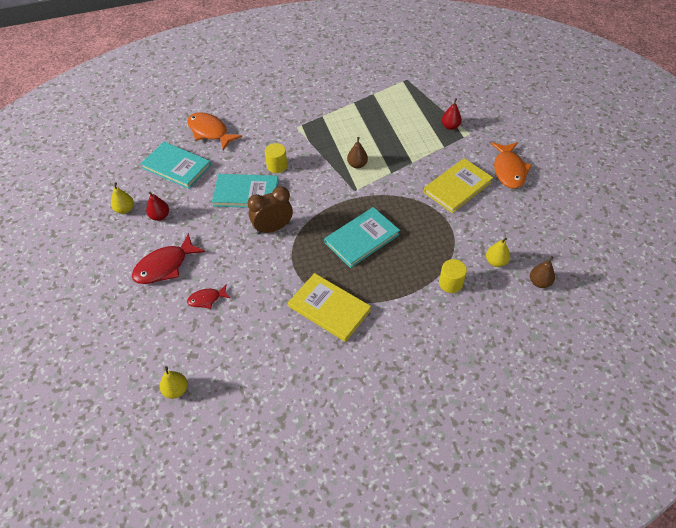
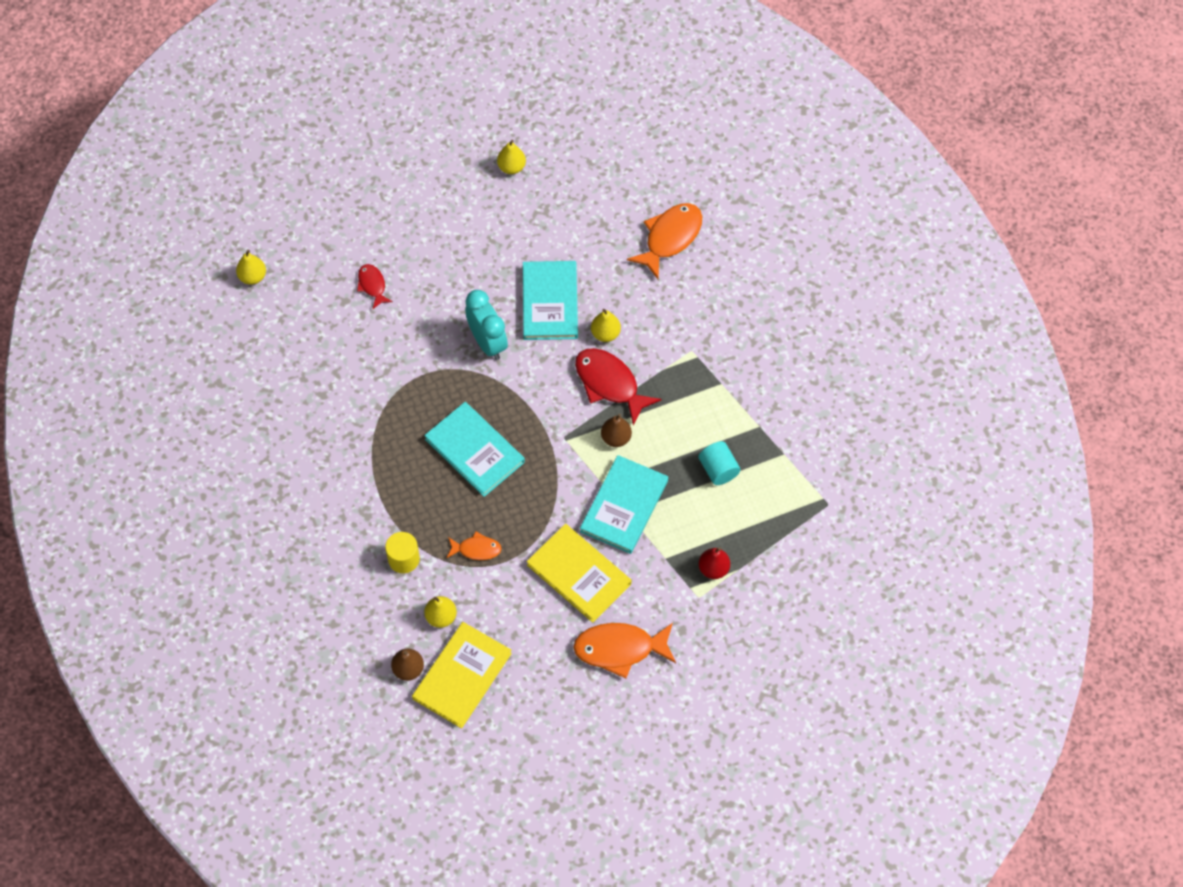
camera: 85 degrees right, 10 degrees up
(160, 216) = (502, 209): red pear -> none
(165, 266) = (420, 232): red fish -> red fish (609, 384)
(176, 167) = (594, 210): turquoise book -> turquoise book (624, 506)
(273, 228) = (488, 342): brown clock -> turquoise clock
(277, 166) = (605, 334): yellow cylinder -> yellow pear
(329, 308) = (361, 419): yellow book -> yellow book (462, 676)
(382, 120) = (718, 470): none -> turquoise cylinder
(441, 240) = (476, 549): none -> orange fish

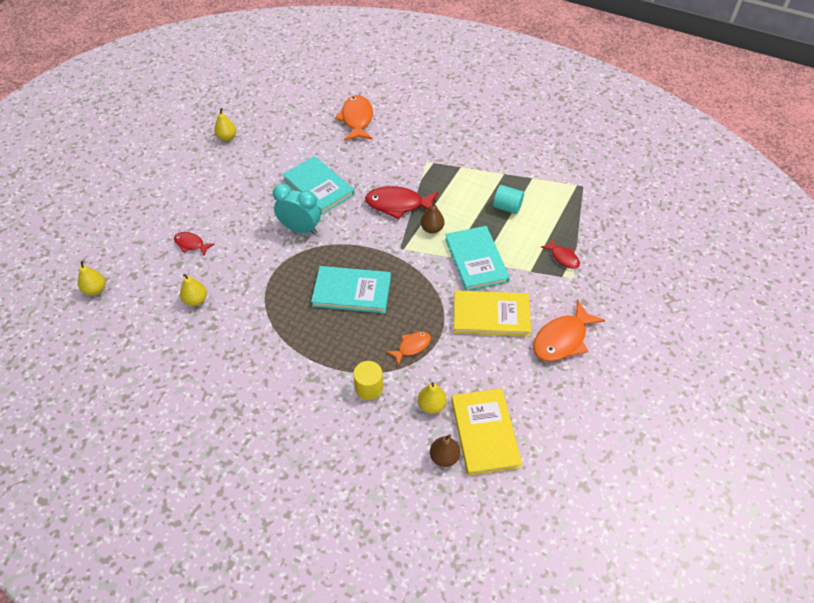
camera: 40 degrees left, 10 degrees down
(605, 334) = (368, 182): yellow pear -> yellow pear (196, 300)
(713, 569) = (563, 257): red pear -> red fish

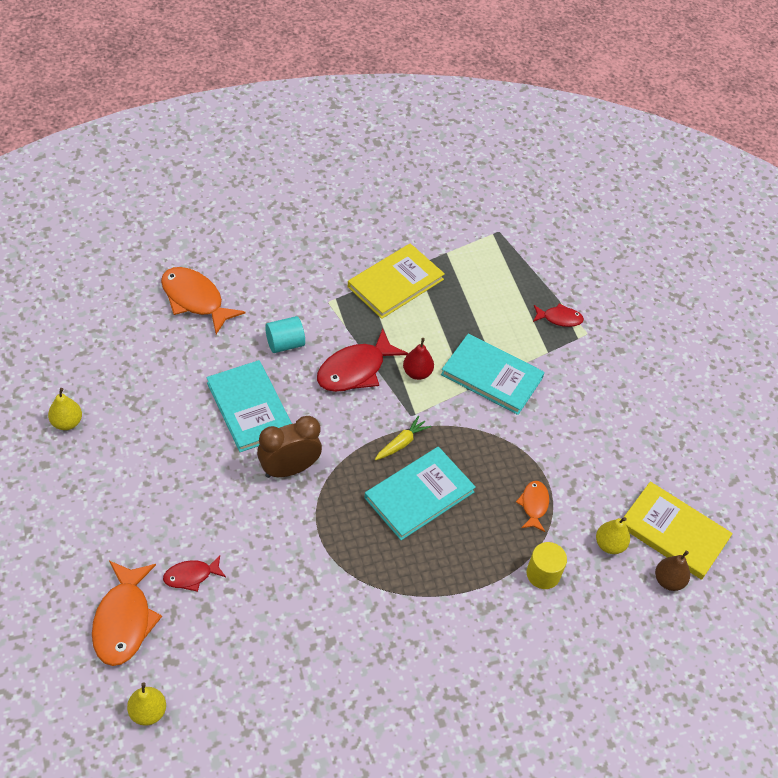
camera: 50 degrees left, 0 degrees up
(196, 300) = (277, 629): yellow pear -> none
(300, 229) = (289, 469): turquoise clock -> brown clock
(318, 187) = (250, 408): turquoise book -> turquoise book turned 60 degrees clockwise
(376, 258) = (401, 443): none -> yellow carrot
(432, 229) = (417, 373): brown pear -> red pear
(491, 315) = (563, 421): yellow book -> yellow book (395, 283)
(507, 207) = (458, 300): turquoise cylinder -> turquoise cylinder (285, 344)
(562, 339) = (640, 398): orange fish -> orange fish (124, 620)

